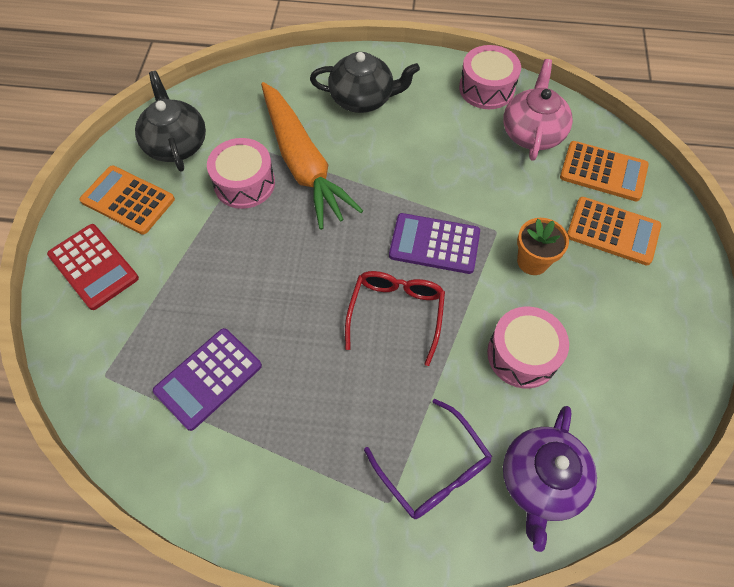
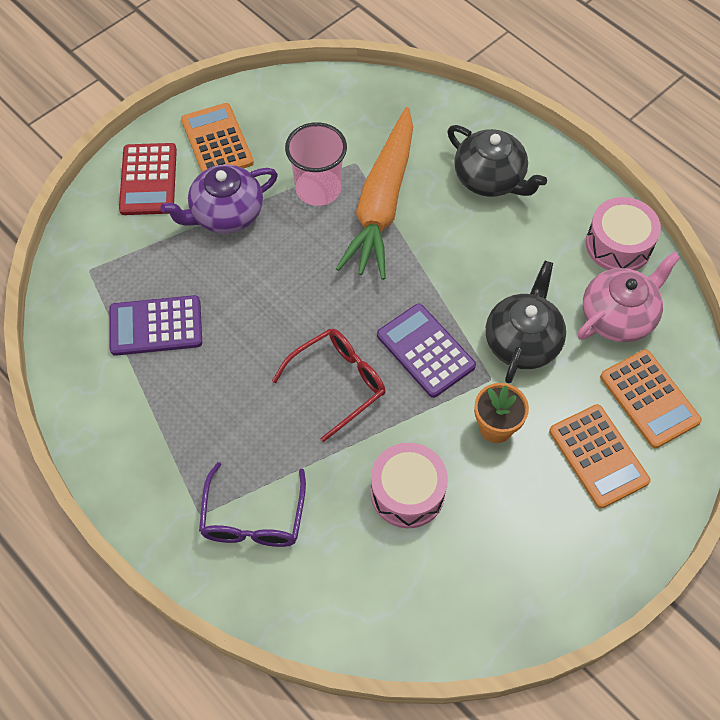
camera: 40 degrees right, 0 degrees up
(176, 144) = (294, 117): black teapot -> black teapot (522, 341)
(244, 183) = (318, 189): pink drum -> pink cup
(541, 481) = (324, 592): purple teapot -> purple teapot (225, 214)

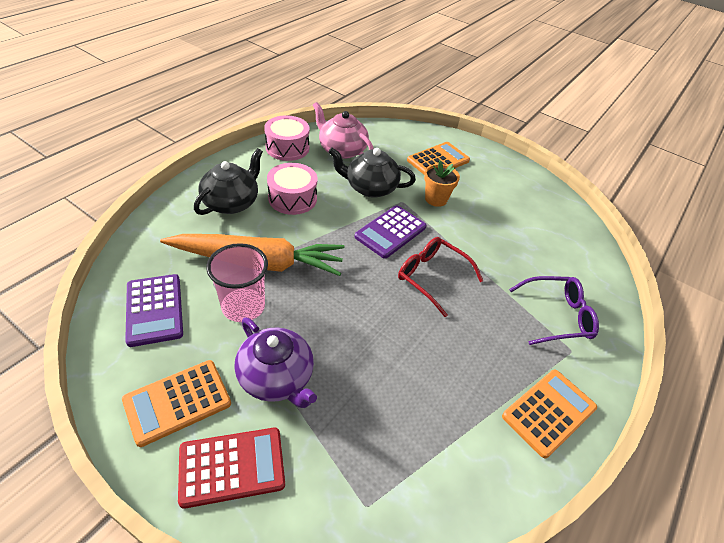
camera: 105 degrees left, 15 degrees down
(156, 326) = (418, 418): purple calculator -> purple calculator (154, 310)
(407, 492) = (497, 236): pink drum -> pink drum (292, 198)
(649, 399) = (395, 142): orange calculator -> orange calculator (549, 412)

